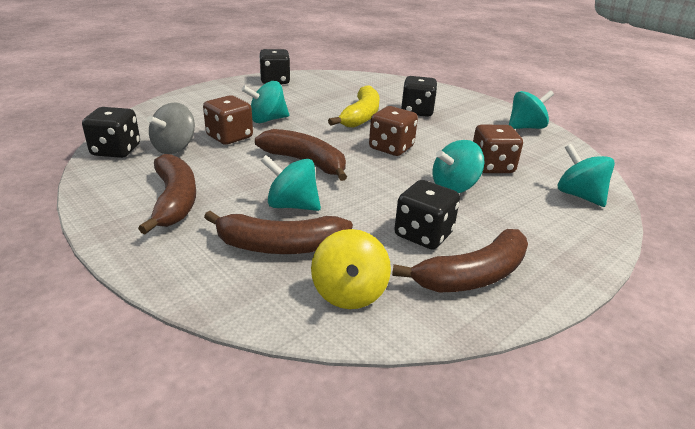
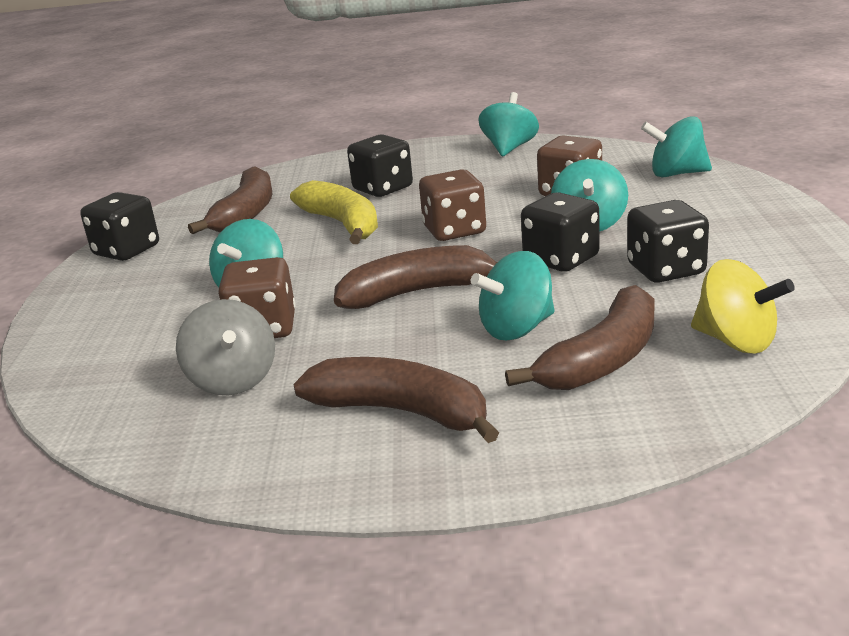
camera: 45 degrees left, 5 degrees down
(116, 150) = (163, 436): black dice -> black dice (561, 259)
(473, 276) = (764, 269): brown banana -> brown banana (246, 213)

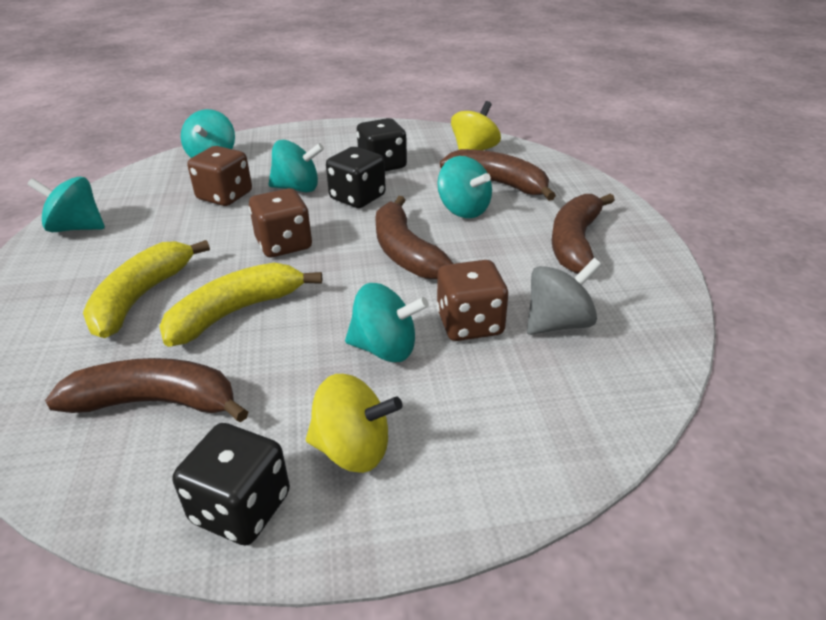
camera: 100 degrees left, 10 degrees up
(145, 281) = (353, 449): none -> yellow spinning top
(383, 189) = (141, 297): black dice -> yellow banana

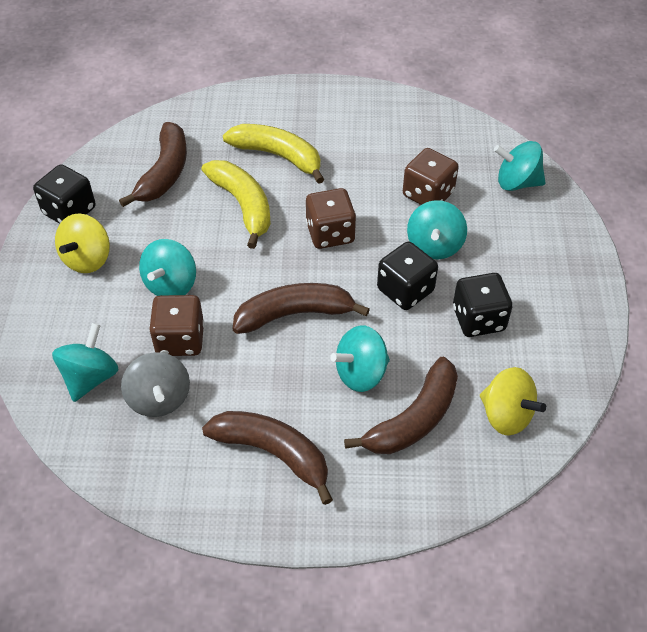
camera: 100 degrees right, 15 degrees up
(76, 228) = (389, 110): turquoise spinning top -> turquoise spinning top (90, 377)

